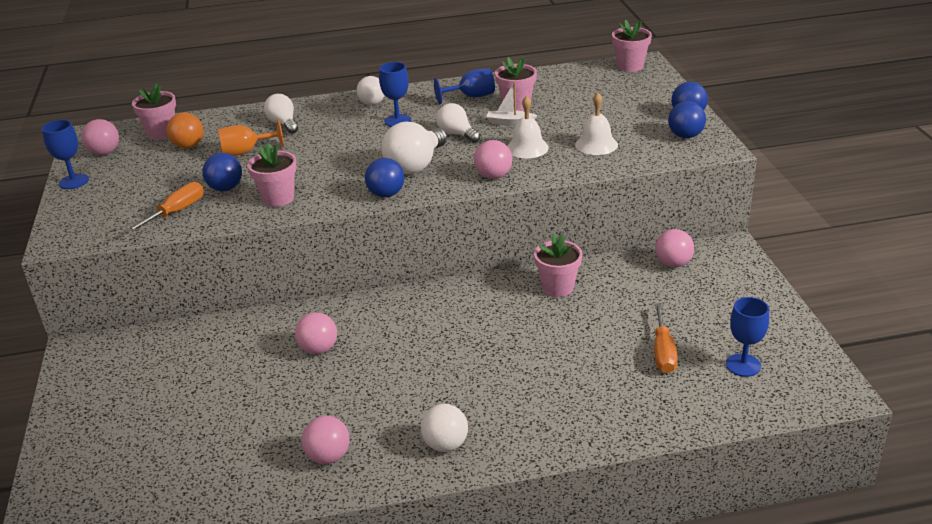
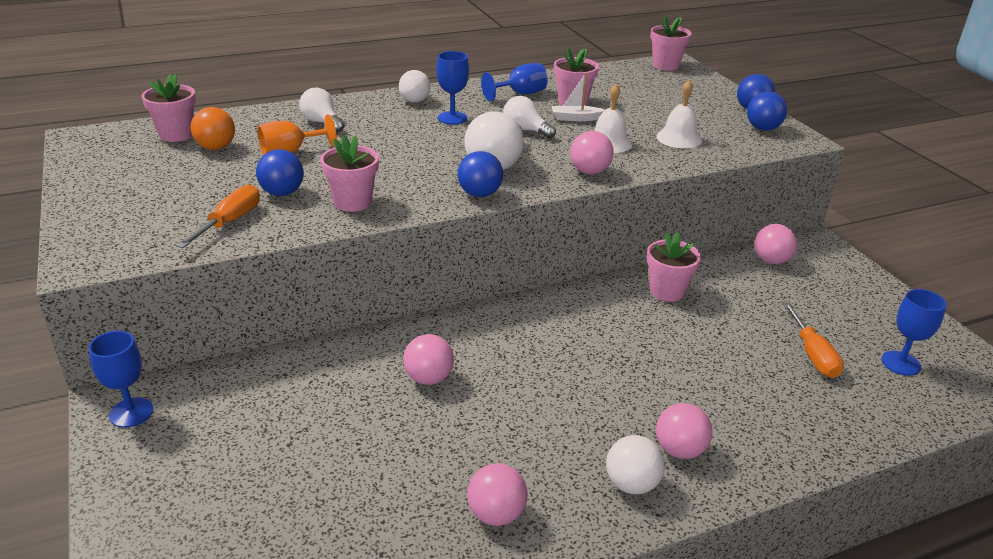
camera: 15 degrees left, 0 degrees up
(74, 181) = (80, 190): blue goblet -> blue goblet (131, 412)
(104, 152) = (110, 157): pink ball -> pink ball (679, 450)

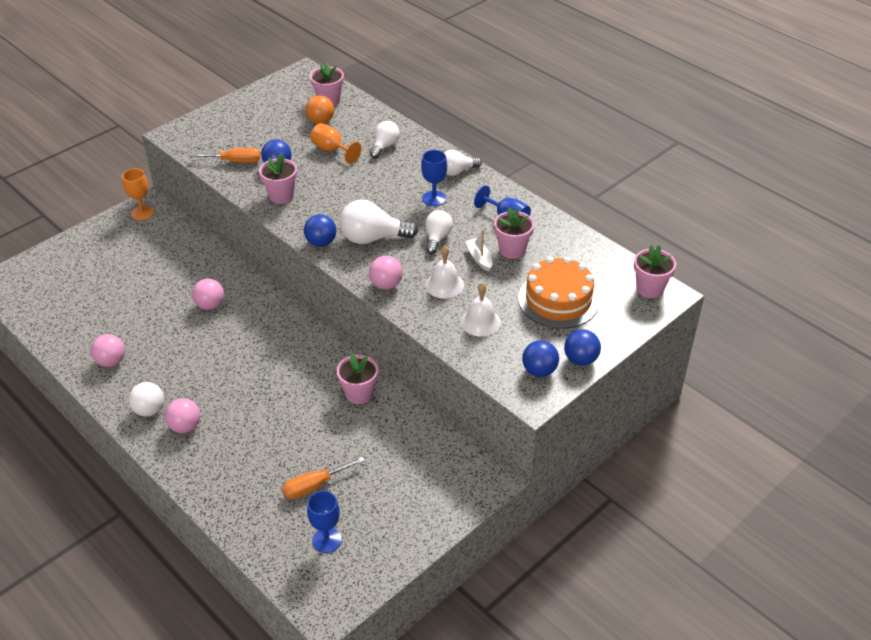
camera: 70 degrees right, 10 degrees up
(131, 412) = (142, 213): blue goblet -> orange goblet
(662, 100) = (558, 300): none -> orange cake
(771, 261) = (439, 450): pink ball -> none

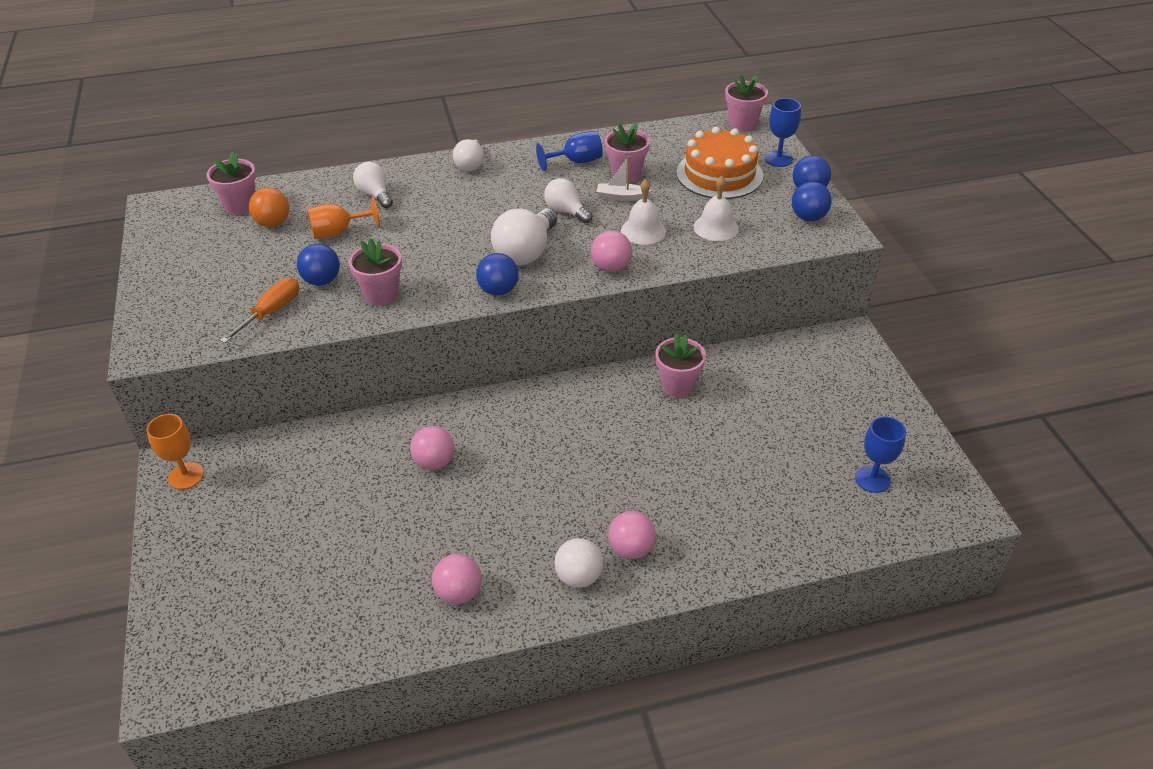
camera: 60 degrees left, 0 degrees up
(315, 486) = (791, 463): orange screwdriver -> none
(434, 198) = (500, 192): blue goblet -> blue goblet (778, 159)

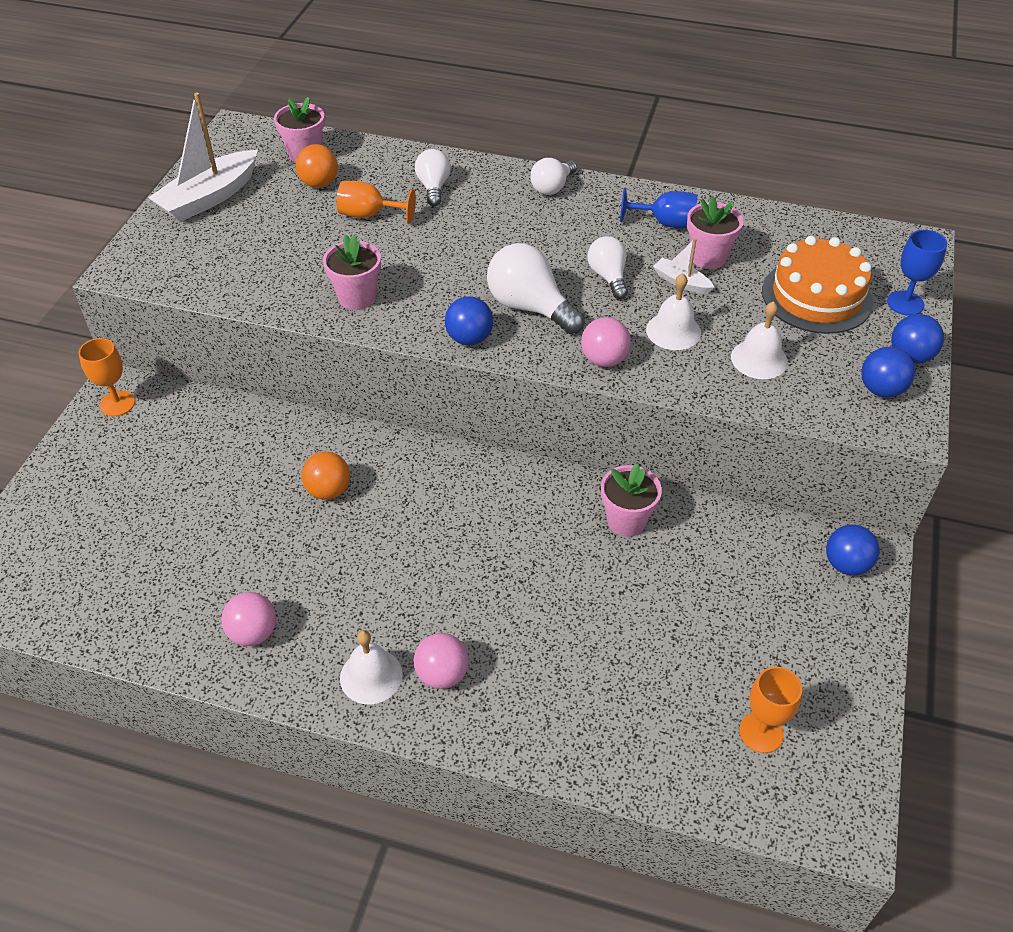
camera: 30 degrees right, 5 degrees up
(180, 266) = (209, 198): none -> white boat
(271, 312) = (248, 275): orange screwdriver -> none
(322, 281) = (316, 261): blue ball -> blue ball (846, 564)
(434, 462) = (328, 490): pink ball -> orange ball
(526, 252) = (530, 307): white light bulb -> white light bulb turned 75 degrees clockwise
(579, 577) = (371, 676): white ball -> white bell
(742, 124) = (896, 244): pink flower pot -> none
(872, 479) = (761, 732): blue goblet -> orange goblet

